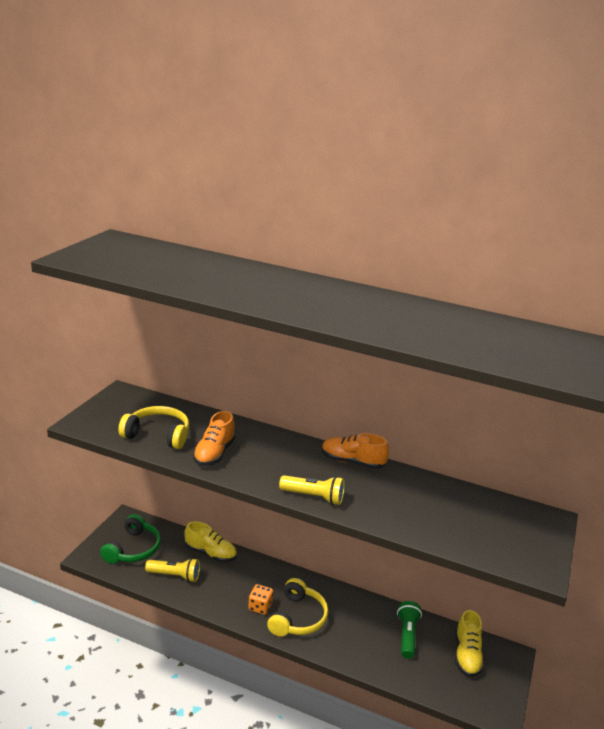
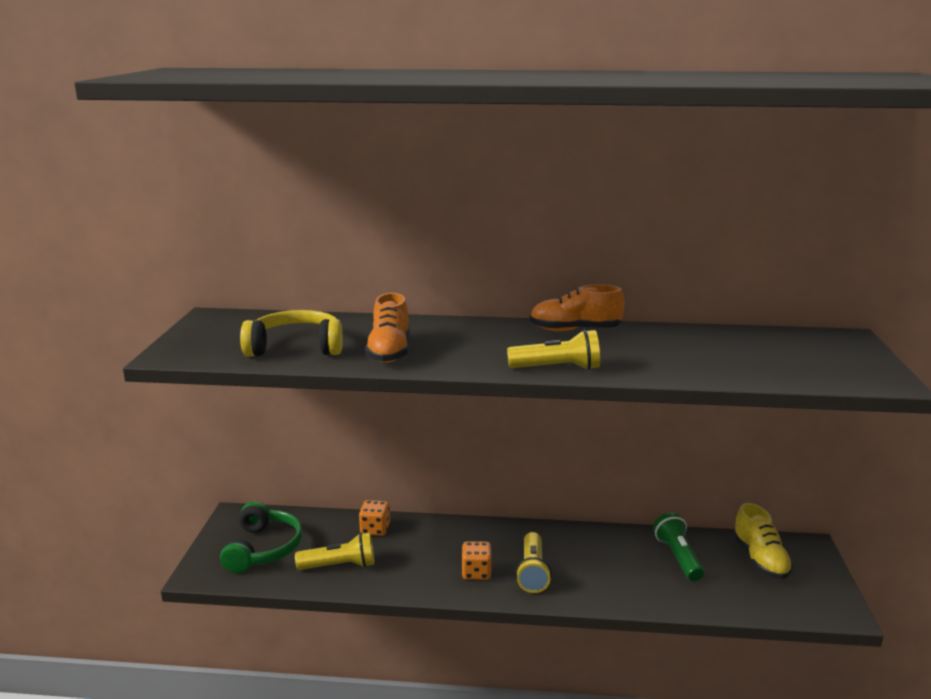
camera: 15 degrees left, 5 degrees down
(210, 553) = (375, 529): yellow shoe -> orange dice
(298, 618) = (532, 572): yellow headphones -> yellow flashlight

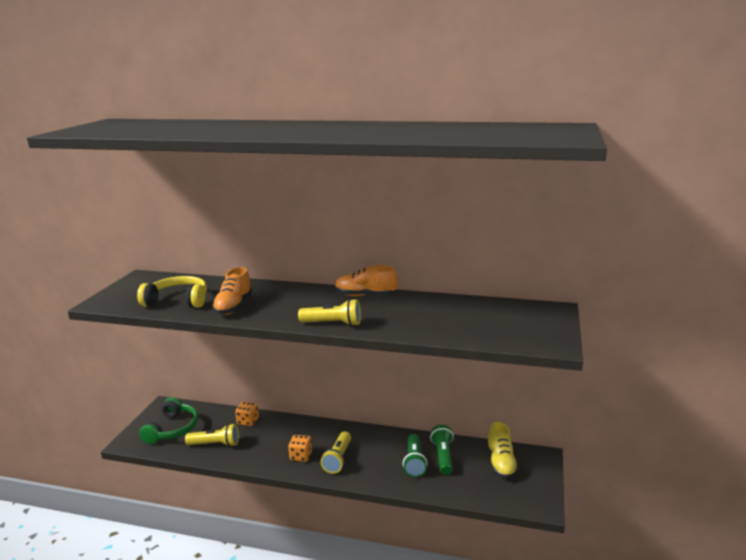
camera: 10 degrees right, 0 degrees up
(642, 568) = (414, 462): none -> green flashlight

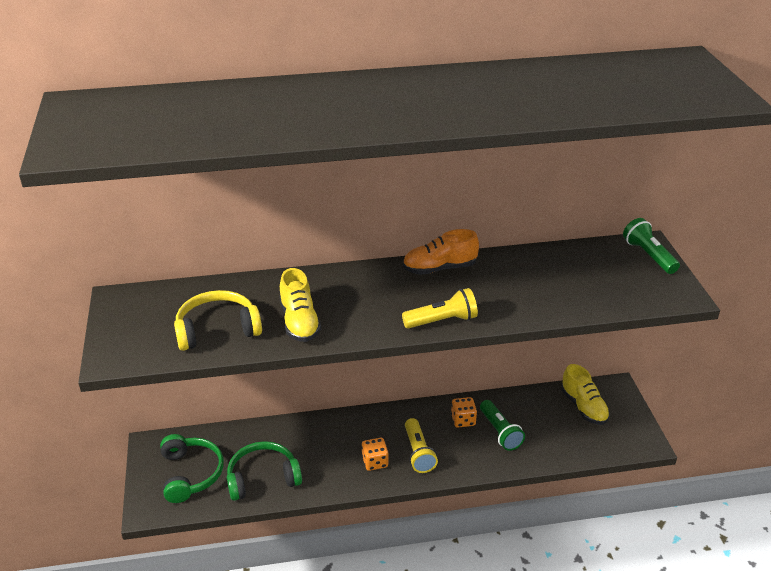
camera: 25 degrees left, 15 degrees up
(215, 444) = (263, 478): yellow flashlight -> green headphones
(233, 306) = (299, 322): orange shoe -> yellow shoe
(248, 421) = (278, 435): orange dice -> orange dice (463, 420)
(443, 456) = (524, 416): green flashlight -> green flashlight (648, 255)

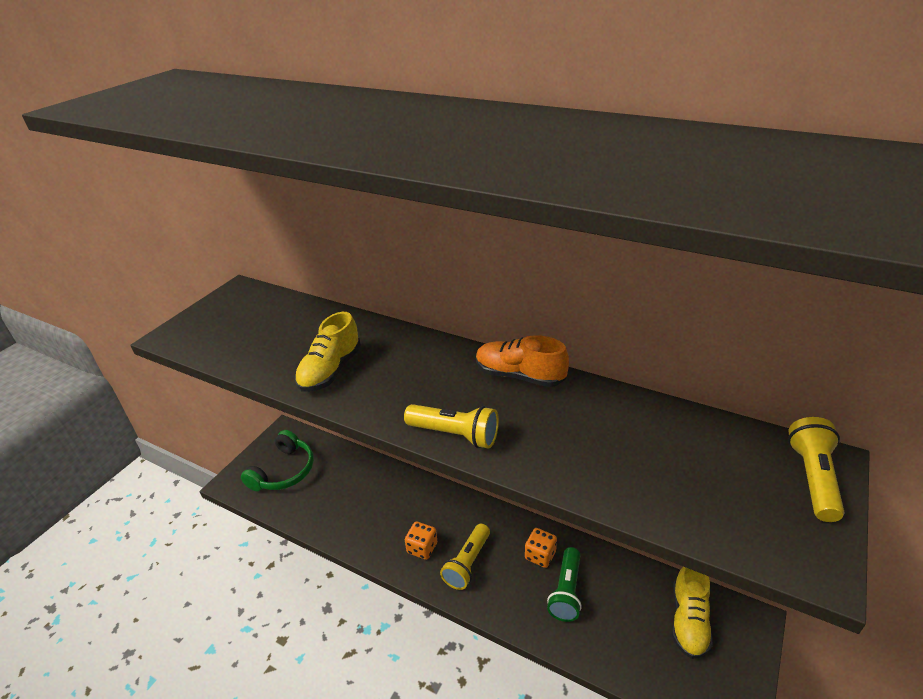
camera: 40 degrees right, 0 degrees up
(217, 329) = (265, 346): yellow headphones -> none
(263, 478) = (326, 506): green headphones -> none
(648, 255) = (812, 478): green flashlight -> yellow flashlight

